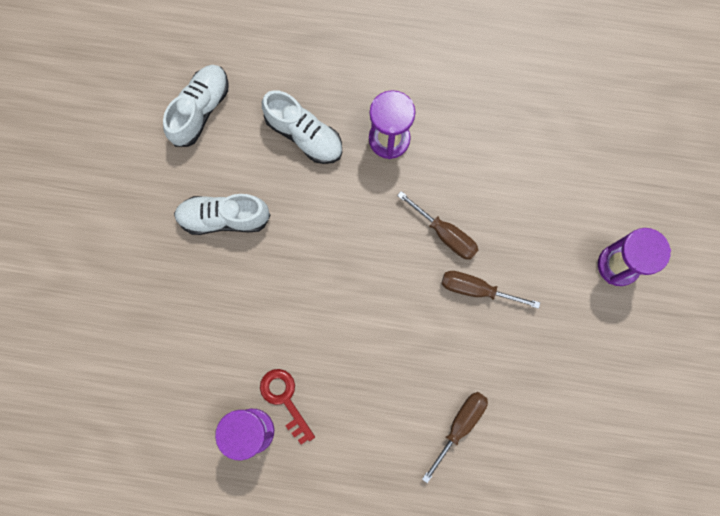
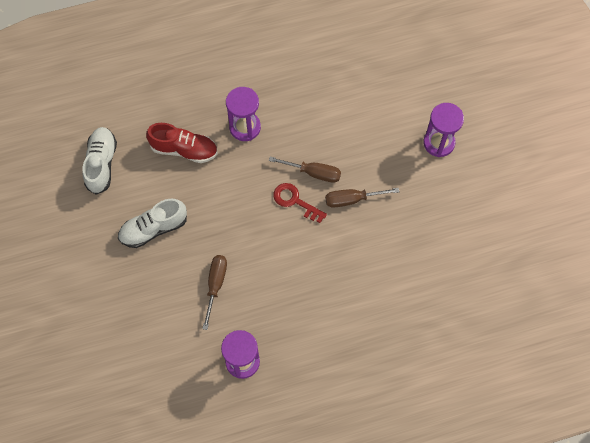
camera: 25 degrees left, 10 degrees down
(285, 399) = (255, 330): red key -> red key (295, 201)
(304, 135) = (184, 149): white shoe -> red shoe
(459, 426) = (384, 293): brown screwdriver -> brown screwdriver (215, 285)

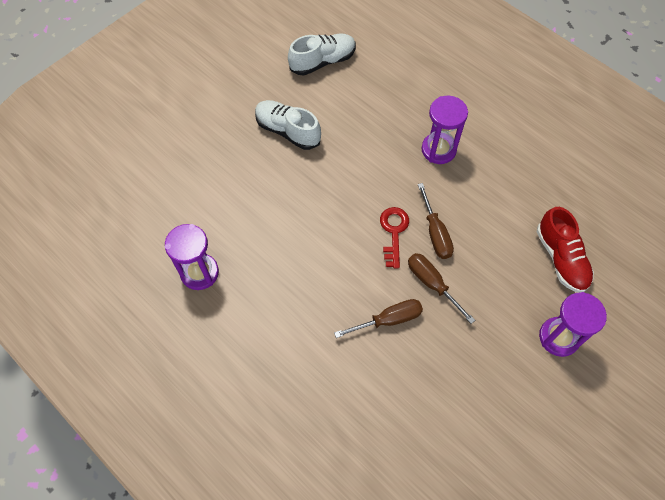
camera: 60 degrees right, 5 degrees down
(184, 149) = (380, 114): red shoe -> red shoe (561, 258)
(215, 285) = (263, 209): brown screwdriver -> brown screwdriver (388, 320)

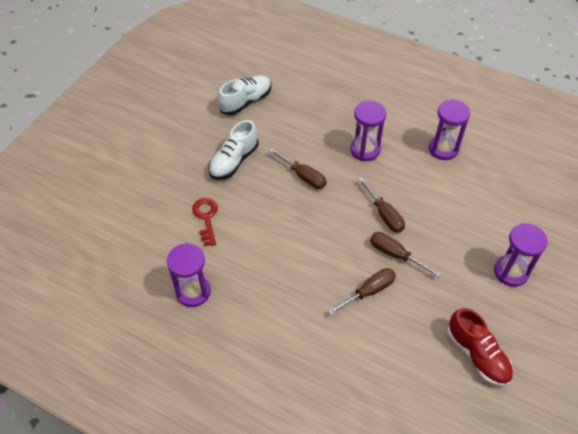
camera: 15 degrees left, 10 degrees down
(287, 131) = (233, 161): white shoe -> white shoe turned 75 degrees counterclockwise
(358, 166) = (303, 176): none -> brown screwdriver
(393, 232) = (350, 221): red key -> red key (206, 218)
(530, 168) = (443, 149): none -> purple hourglass
(561, 258) = (491, 211): red shoe -> red shoe (477, 355)

